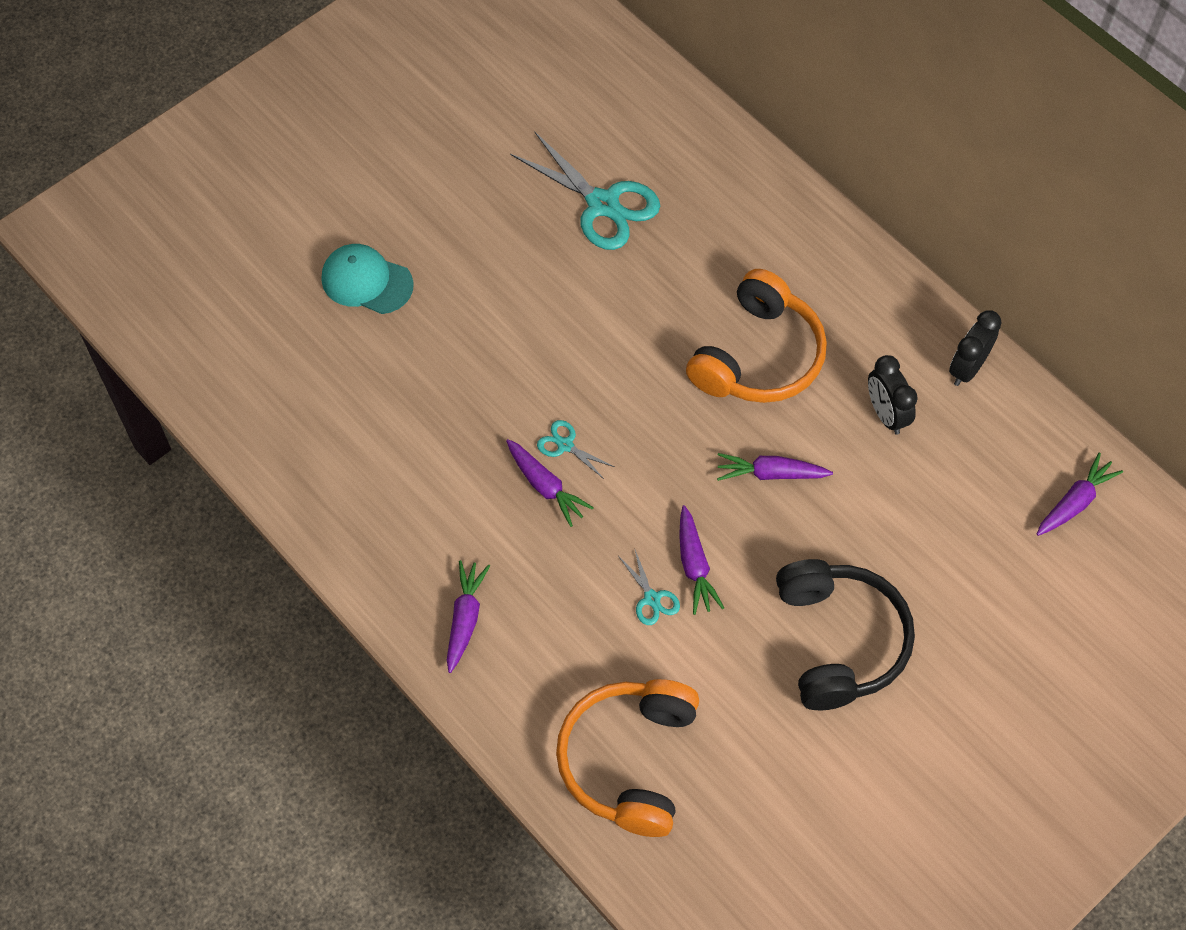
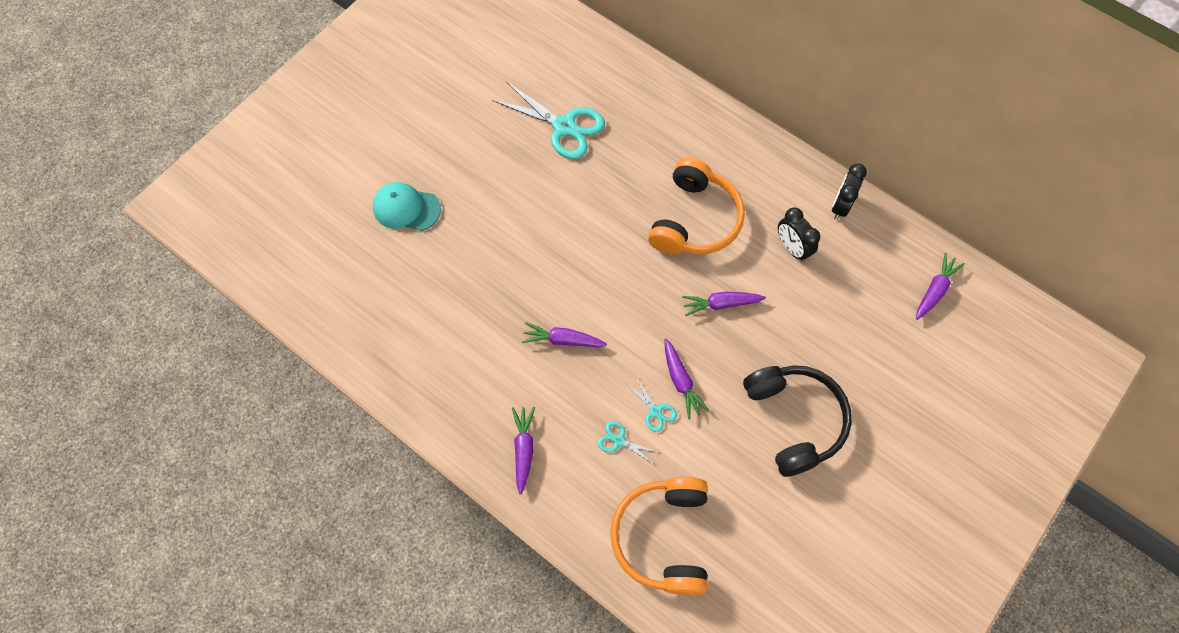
camera: 10 degrees left, 5 degrees up
(545, 486) = (563, 340): purple carrot -> purple carrot turned 150 degrees clockwise
(565, 445) = (571, 307): turquoise scissors -> turquoise scissors (619, 440)

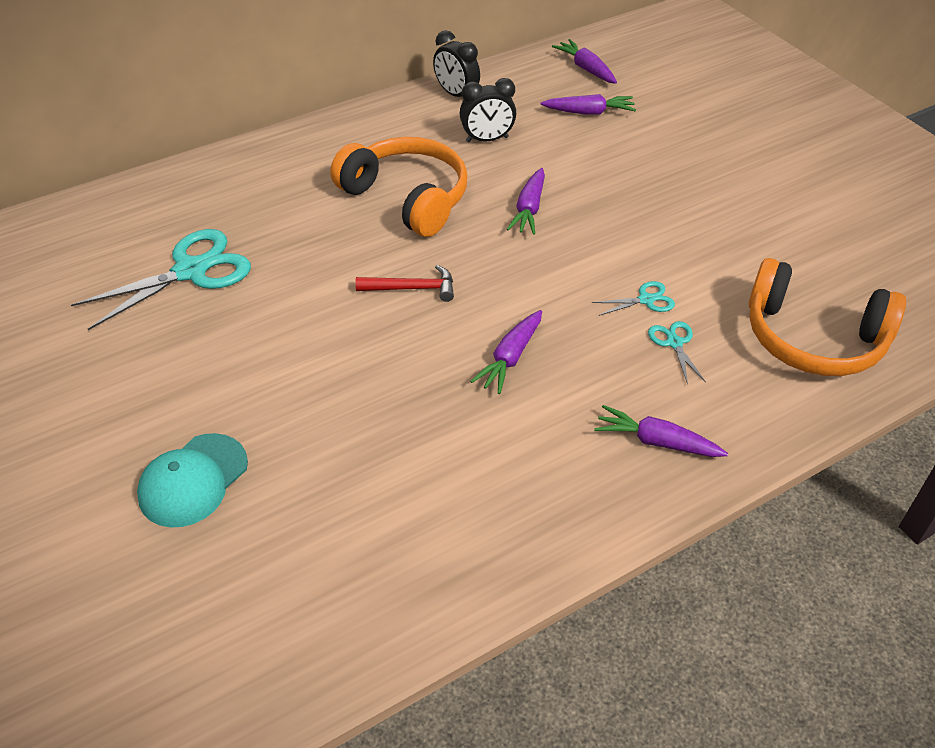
camera: 70 degrees left, 20 degrees down
(603, 258) = (412, 288): none -> red hammer
(619, 440) = (674, 343): turquoise scissors -> turquoise scissors turned 120 degrees clockwise
(681, 381) = (614, 268): purple carrot -> purple carrot (589, 112)
(794, 420) = (695, 196): black headphones -> none

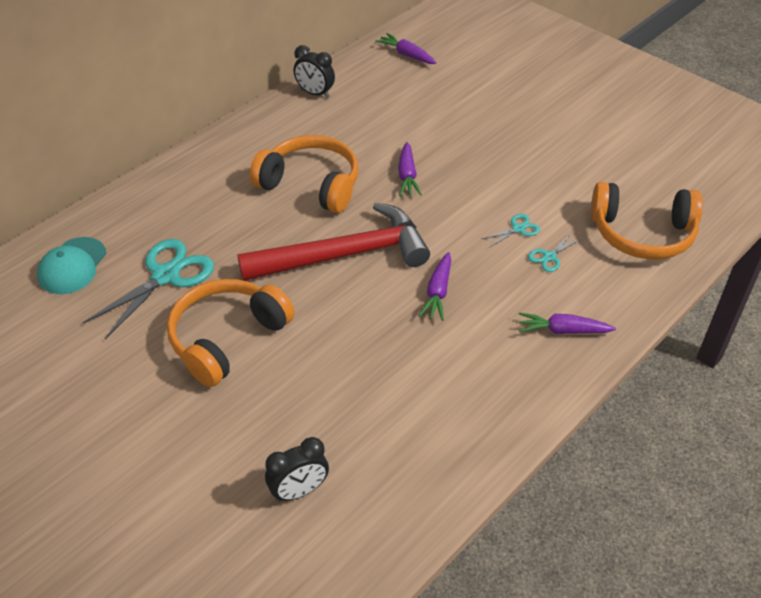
camera: 15 degrees left, 0 degrees up
(193, 480) = (241, 434): turquoise cap -> turquoise cap (72, 266)
(228, 359) = (227, 338): none -> orange headphones
(412, 288) = (344, 255): red hammer -> red hammer, size x2.41
(487, 139) = (354, 126): black clock -> black clock (299, 491)
(589, 112) = (422, 90): purple carrot -> none
(674, 343) = (549, 257): turquoise scissors -> turquoise scissors turned 105 degrees counterclockwise

